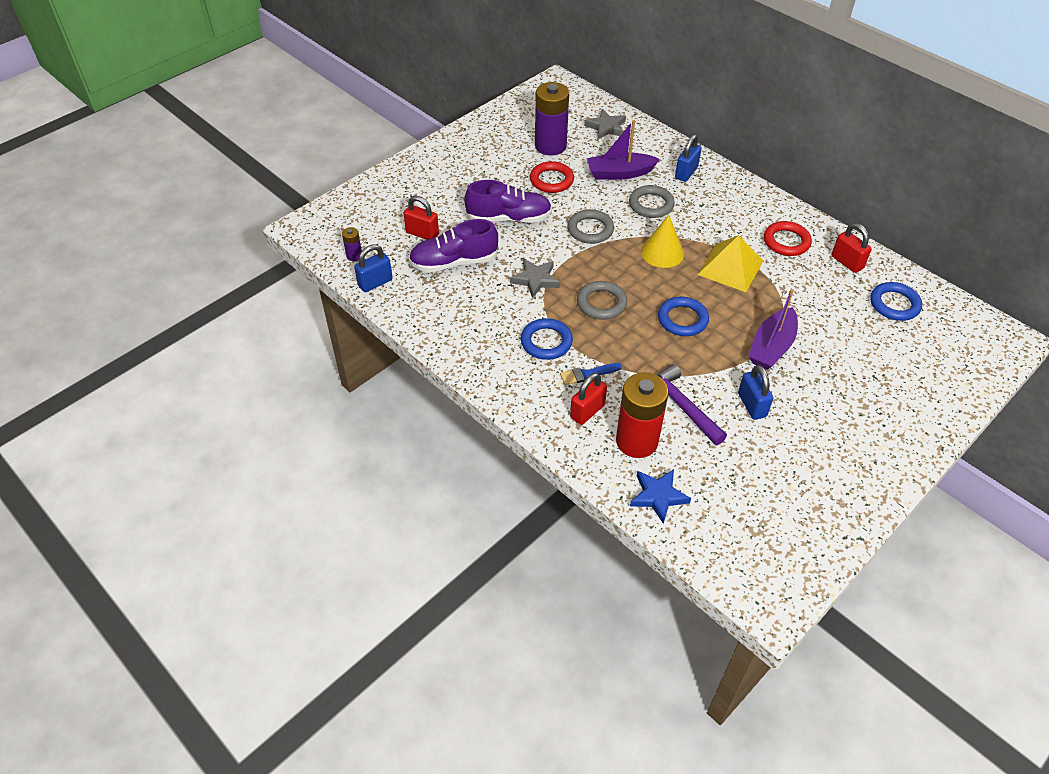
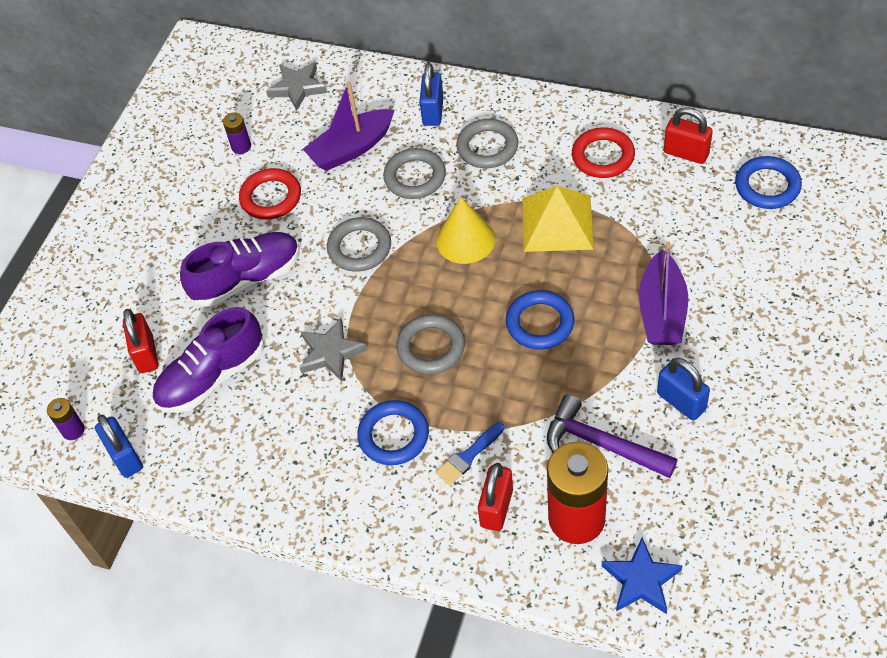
camera: 20 degrees left, 5 degrees up
(375, 283) = (125, 457): blue padlock -> blue padlock turned 60 degrees counterclockwise
(422, 233) = (146, 354): red padlock -> red padlock turned 75 degrees clockwise
(550, 146) = (241, 146): purple battery -> purple battery, size x0.44
(710, 206) = (487, 147): none -> grey ring

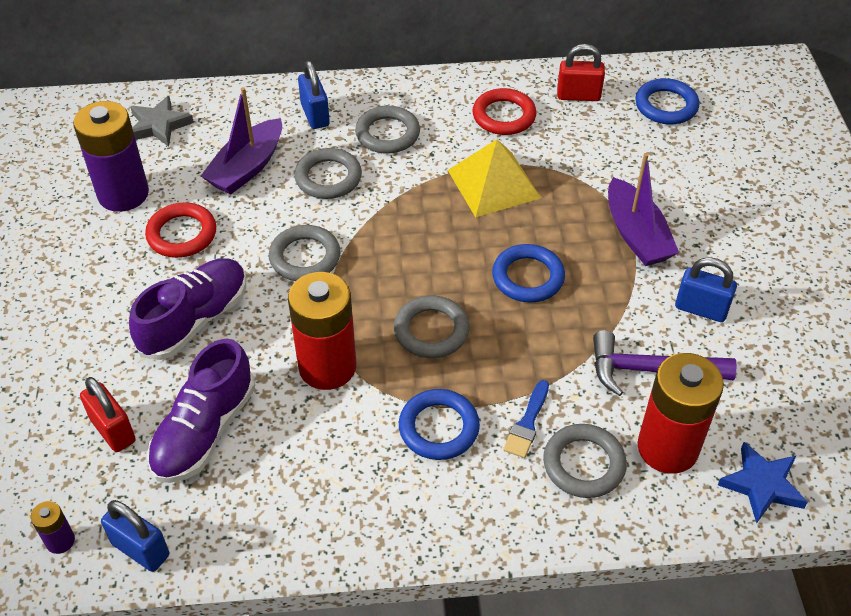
camera: 30 degrees left, 5 degrees down
(241, 146) = (123, 194): purple battery -> purple battery, size x2.26
(331, 353) = (327, 367): grey star -> red battery
(465, 240) = (411, 221): yellow cone -> none
(496, 508) = (584, 464): red padlock -> grey ring

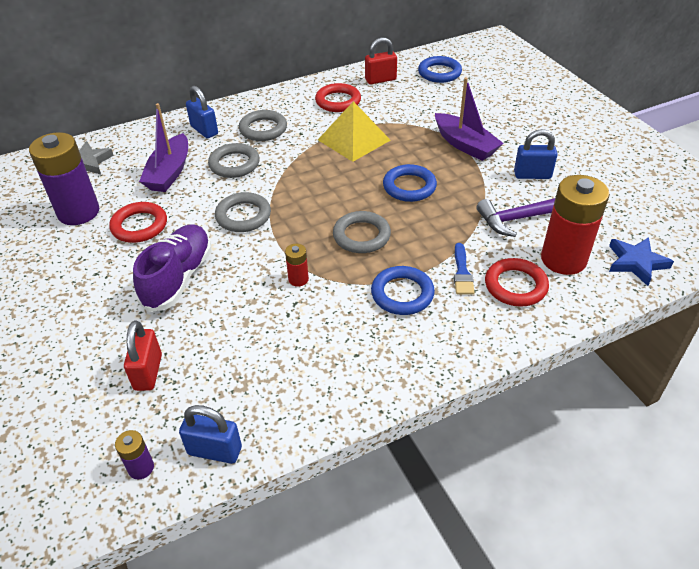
camera: 20 degrees left, 5 degrees down
(113, 430) = (148, 372): red padlock -> red padlock turned 60 degrees clockwise
(204, 431) = (225, 349): purple shoe -> none
(327, 367) = (298, 279): red battery -> red battery, size x0.44
(584, 464) = (515, 286): grey ring -> red ring

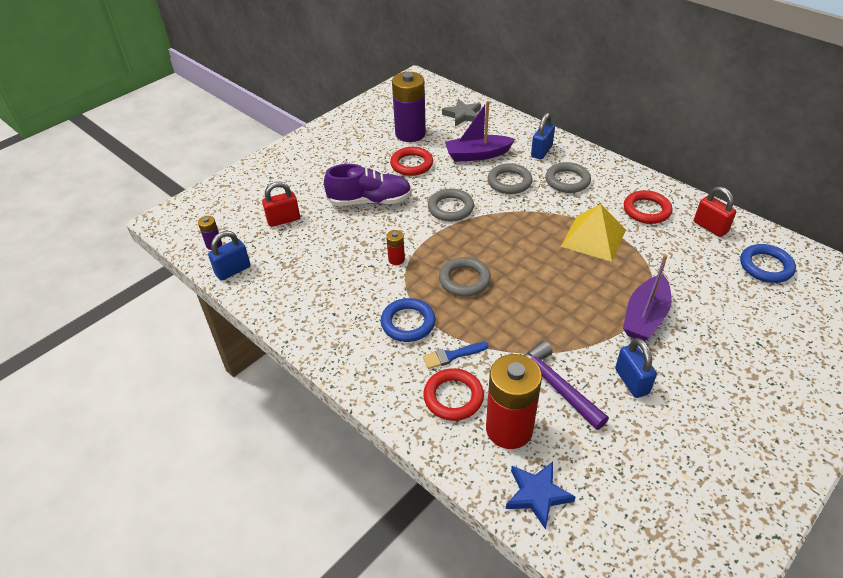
camera: 70 degrees right, 0 degrees up
(214, 450) = (233, 270): blue padlock -> blue padlock turned 60 degrees clockwise
(409, 186) = (549, 292): blue ring -> none

